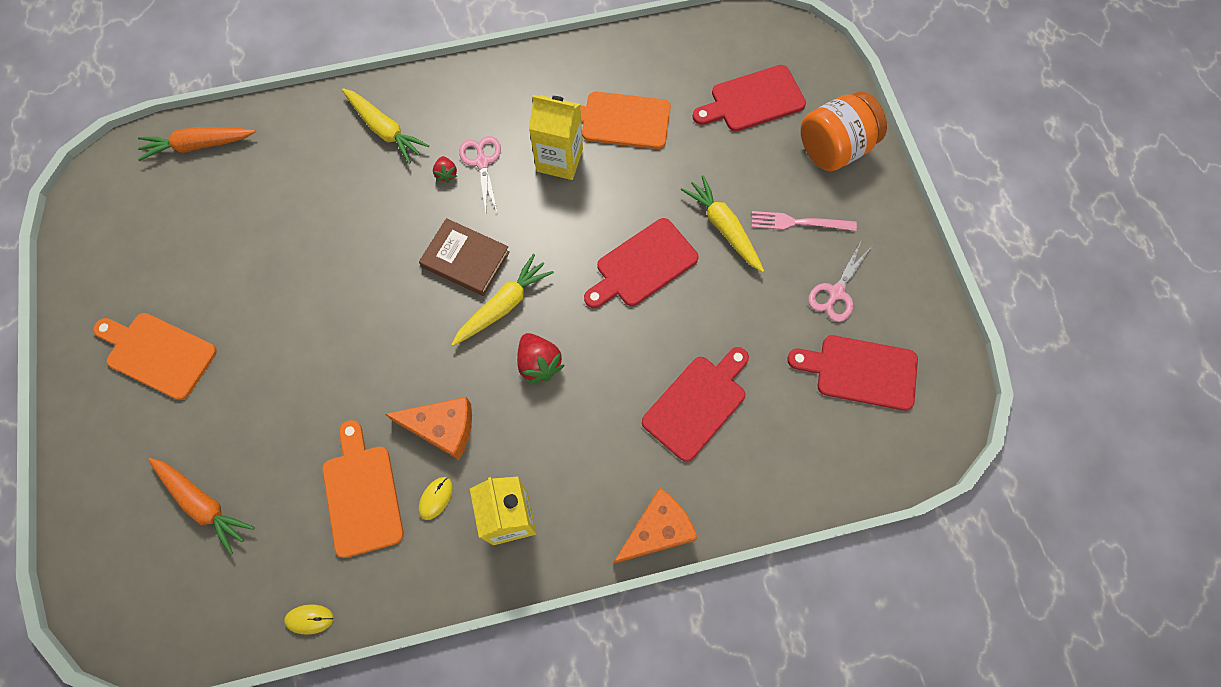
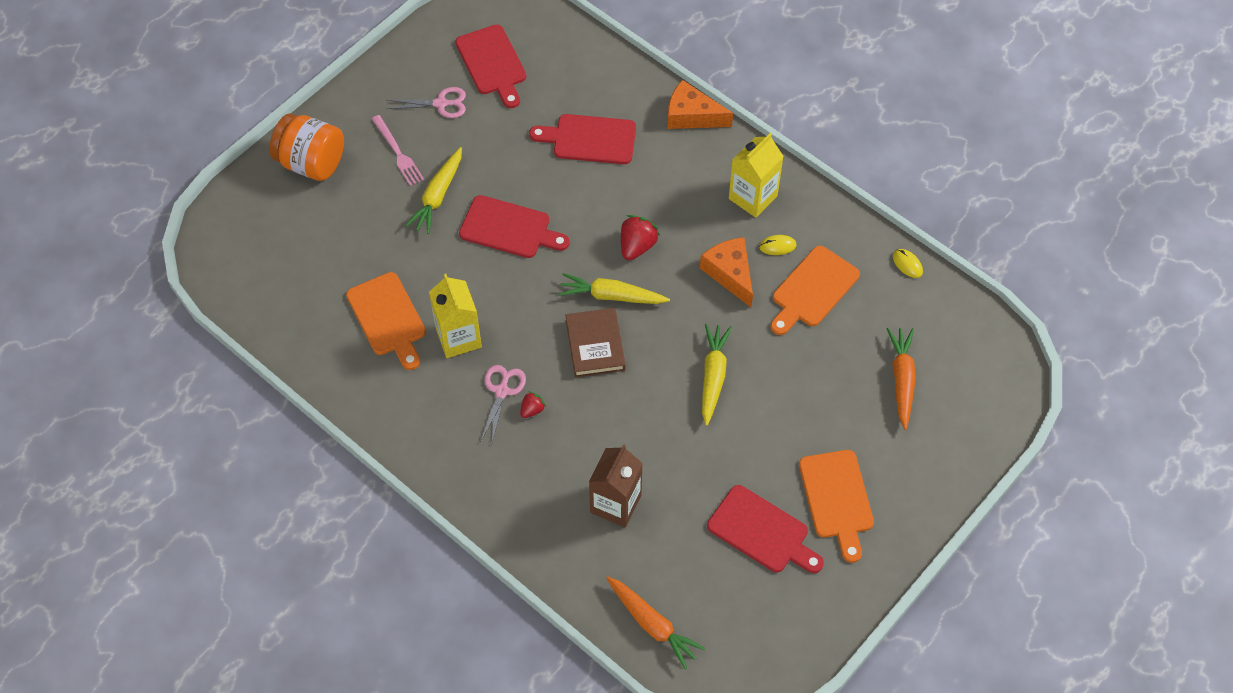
camera: 125 degrees left, 10 degrees down
(313, 182) = (615, 504): none -> brown carton
(385, 130) = (526, 486): yellow carrot -> yellow carrot (713, 376)
(482, 162) = (502, 391): pink scissors -> pink scissors turned 150 degrees clockwise
(753, 100) = (301, 238): red cutting board -> red cutting board (762, 532)

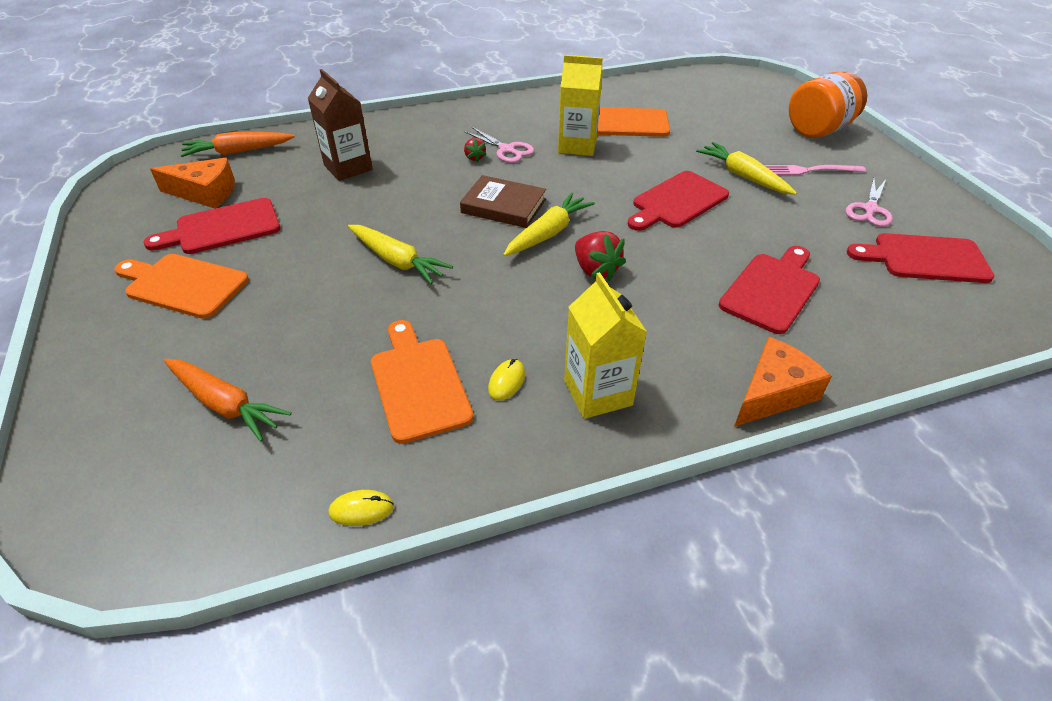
camera: 120 degrees right, 15 degrees down
(730, 273) = (503, 323): orange cheese -> orange cheese (205, 193)

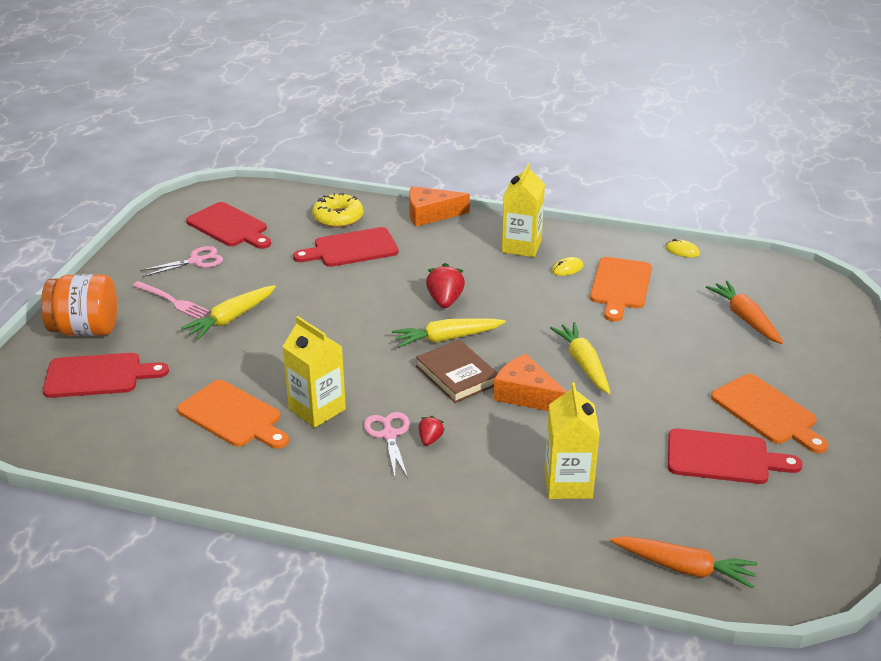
camera: 145 degrees left, 10 degrees down
(205, 193) = (735, 513): orange cheese -> orange cheese (526, 395)
(348, 167) = (568, 483): brown carton -> yellow carton
(677, 201) = (316, 321): red cutting board -> red cutting board (98, 376)
(743, 176) = (231, 319): yellow carrot -> yellow carrot turned 45 degrees clockwise
(858, 328) = (338, 217): none -> yellow donut

